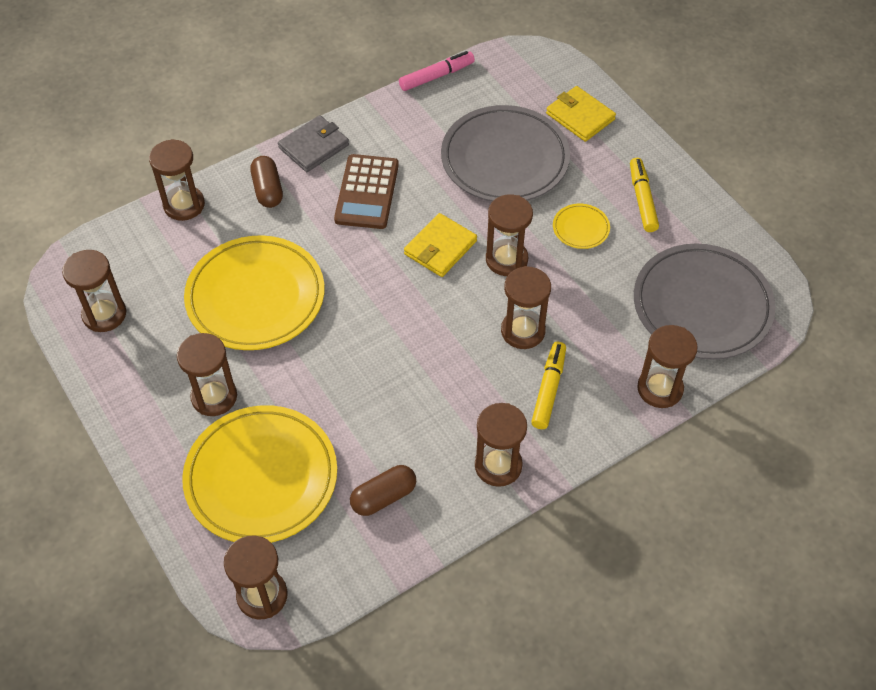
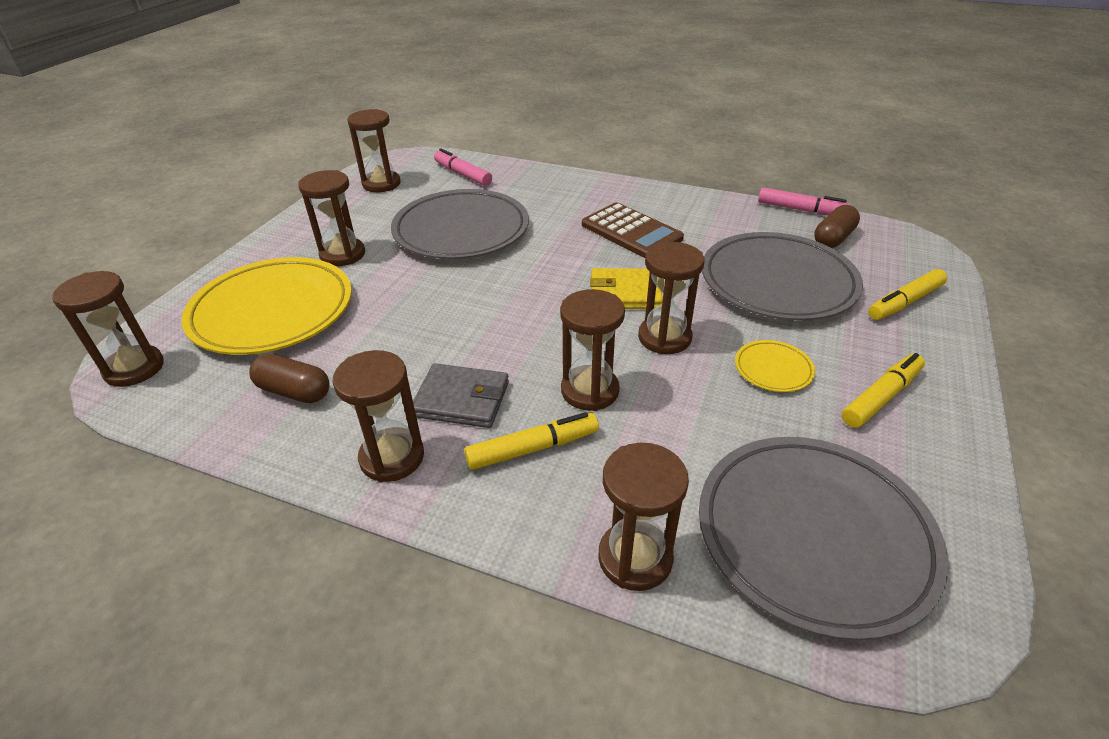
camera: 55 degrees right, 15 degrees down
(151, 245) = (463, 174): none -> pink marker
(184, 205) = (513, 170): brown hourglass -> none
(255, 297) = (461, 230): yellow plate -> grey plate
(268, 190) = (571, 192): brown capsule -> brown capsule (833, 238)
(313, 146) = (640, 192): grey wallet -> grey wallet (461, 399)
(367, 192) = (631, 232): brown calculator -> brown calculator turned 105 degrees counterclockwise
(580, 116) = (904, 302): yellow wallet -> yellow marker

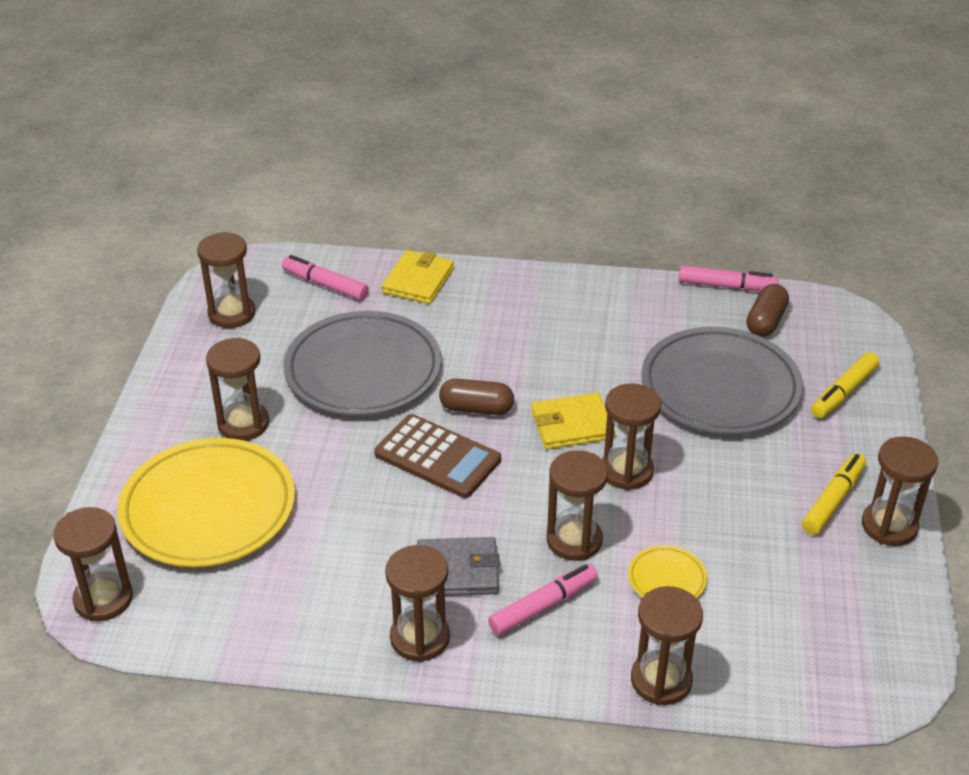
camera: 15 degrees left, 0 degrees up
(294, 391) = (289, 592): brown capsule -> brown capsule (476, 408)
(533, 448) = (543, 606): yellow marker -> pink marker
(536, 179) = (418, 280): none -> yellow wallet
(631, 232) = (553, 343): brown calculator -> brown calculator (437, 457)
(773, 369) = (735, 488): yellow plate -> yellow plate (667, 579)
(813, 535) = (795, 634): grey plate -> none
(945, 434) = (889, 526): none -> brown hourglass

